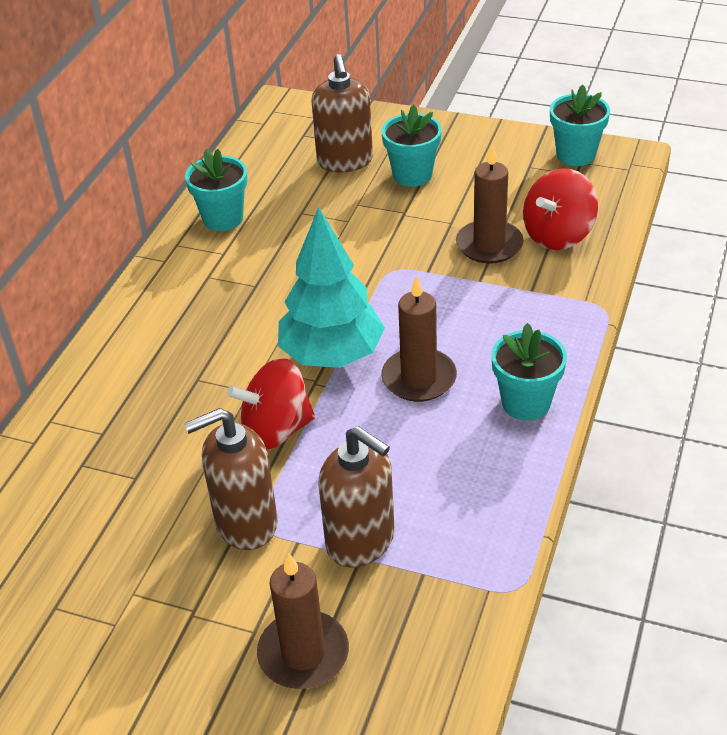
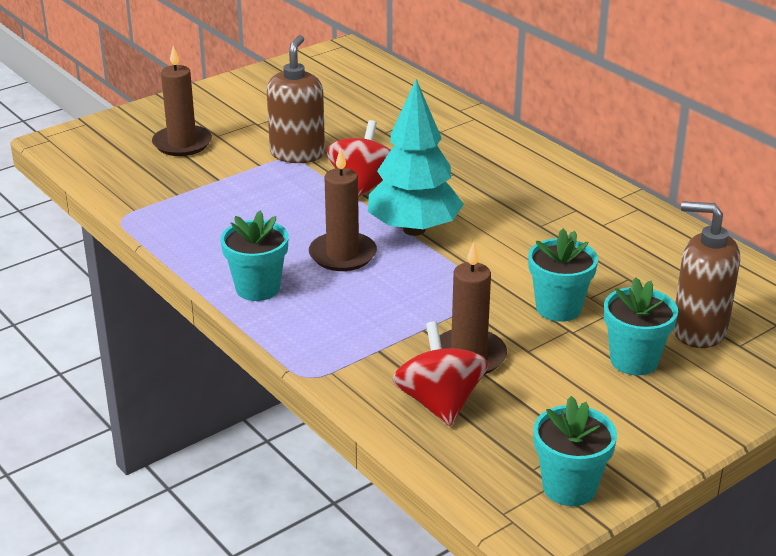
camera: 120 degrees right, 10 degrees down
(223, 218) = (657, 238): turquoise flower pot -> turquoise flower pot (558, 308)
(361, 541) = (230, 183): brown soap dispenser -> none

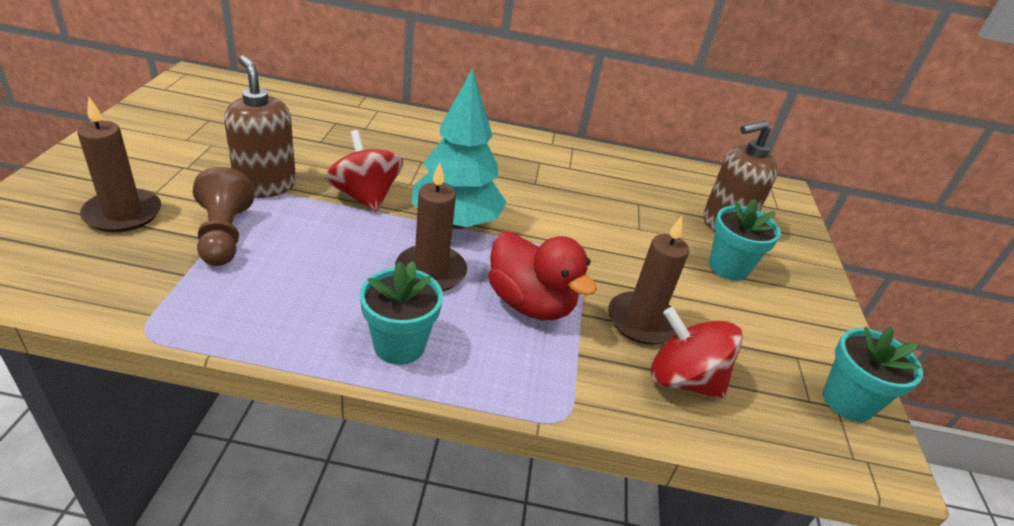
camera: 50 degrees left, 5 degrees up
(229, 178) = (224, 235): none -> brown pawn
(391, 305) = (530, 303): none -> red duck
(558, 308) = (635, 247): turquoise flower pot -> none

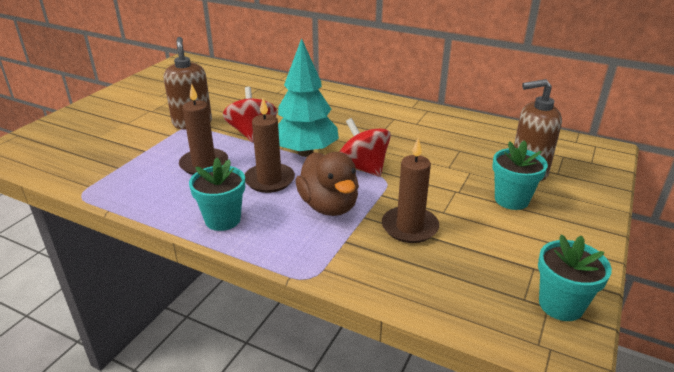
camera: 25 degrees right, 5 degrees down
(123, 214) = (103, 133): brown candle -> brown candle (204, 164)
(224, 235) = (152, 148): brown pawn -> none
(530, 303) = (329, 206): red duck -> brown duck
(683, 379) = (419, 268): red spinning top -> red spinning top (363, 167)

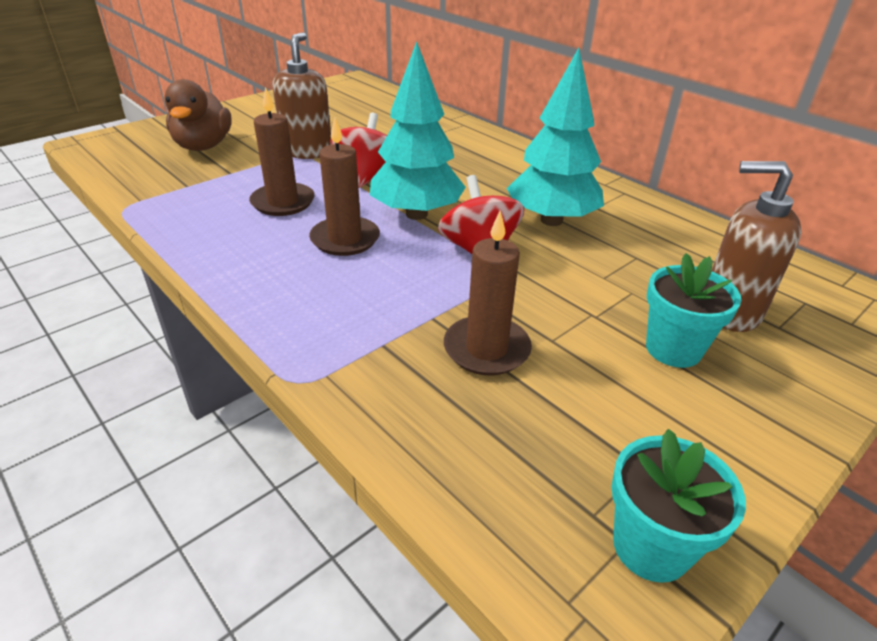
camera: 20 degrees right, 5 degrees up
(223, 220) = (251, 275): turquoise flower pot -> none
(329, 206) = (395, 291): brown duck -> brown duck (203, 146)
(395, 138) = (551, 220): none -> turquoise tree

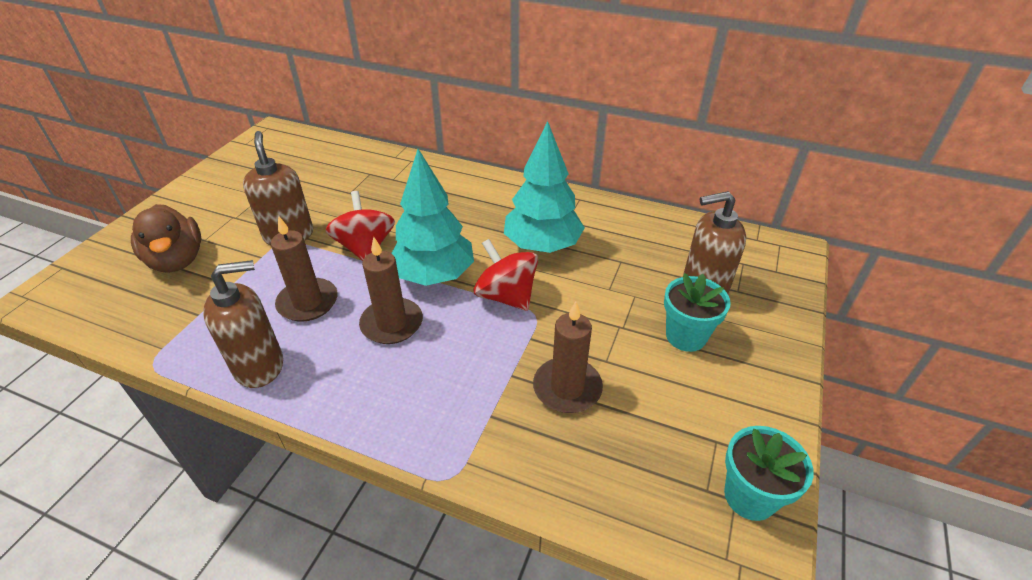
camera: 25 degrees left, 5 degrees up
(203, 235) = (259, 366): none -> brown soap dispenser

